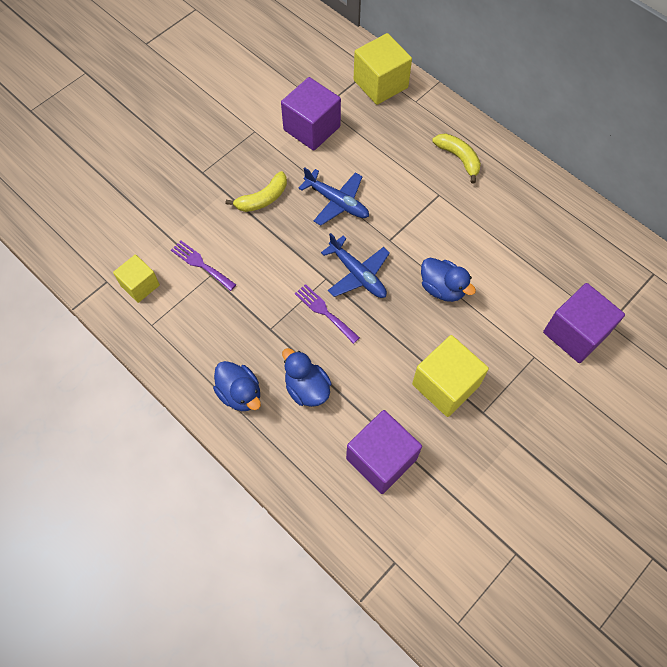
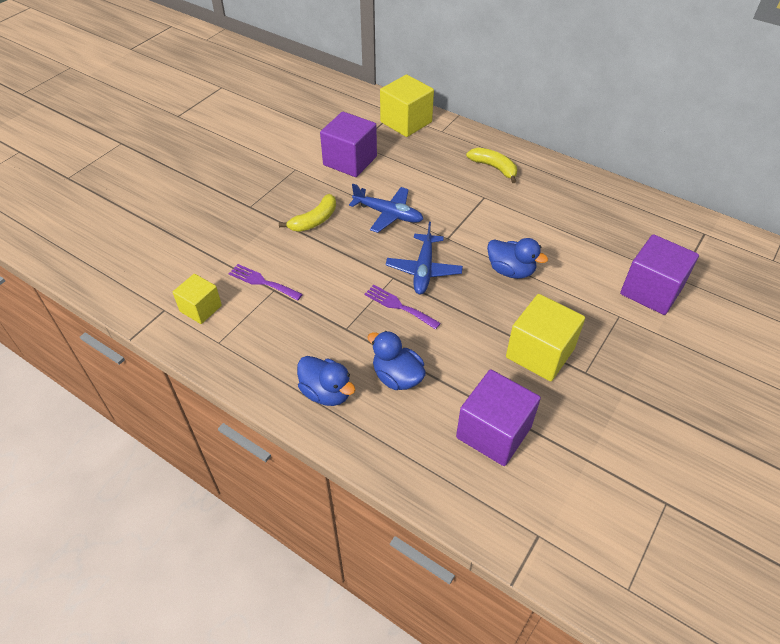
camera: 10 degrees left, 15 degrees down
(357, 274) = (424, 270): blue plane -> blue plane turned 60 degrees clockwise

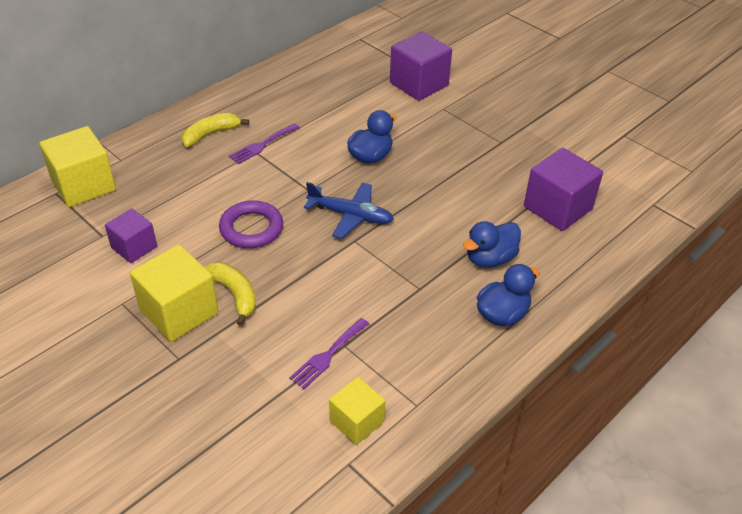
camera: 80 degrees left, 5 degrees down
(350, 161) = (134, 247): purple cube -> purple cube, size x0.62
(388, 214) = (251, 228): blue plane -> purple ring
(398, 306) = (397, 243): purple fork -> purple fork (262, 145)
(540, 353) = (476, 162): yellow cube -> yellow cube (179, 312)

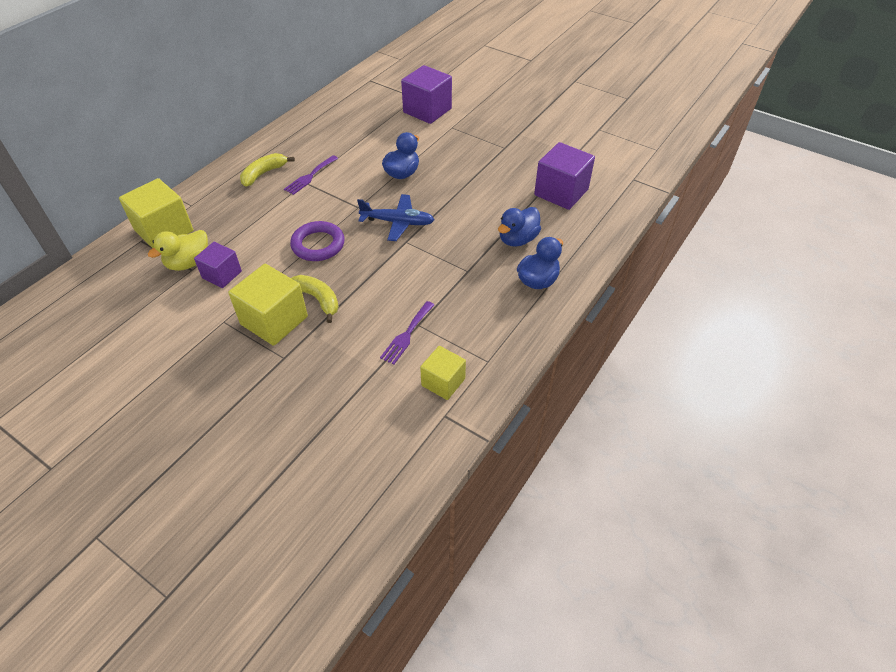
camera: 10 degrees left, 5 degrees up
(101, 227) = (188, 263): none -> yellow duck

